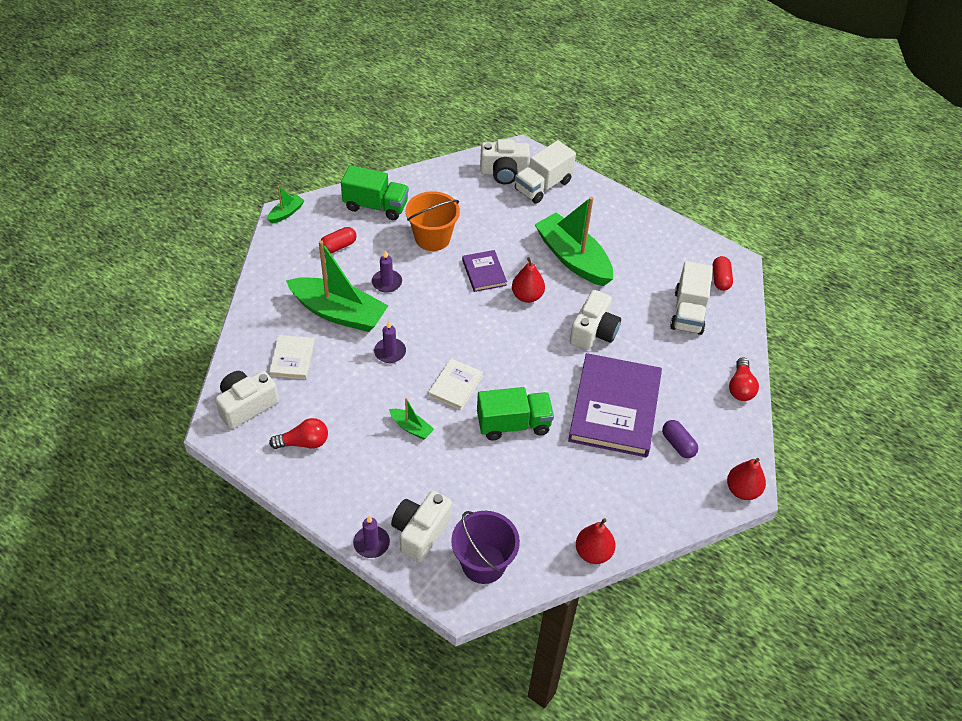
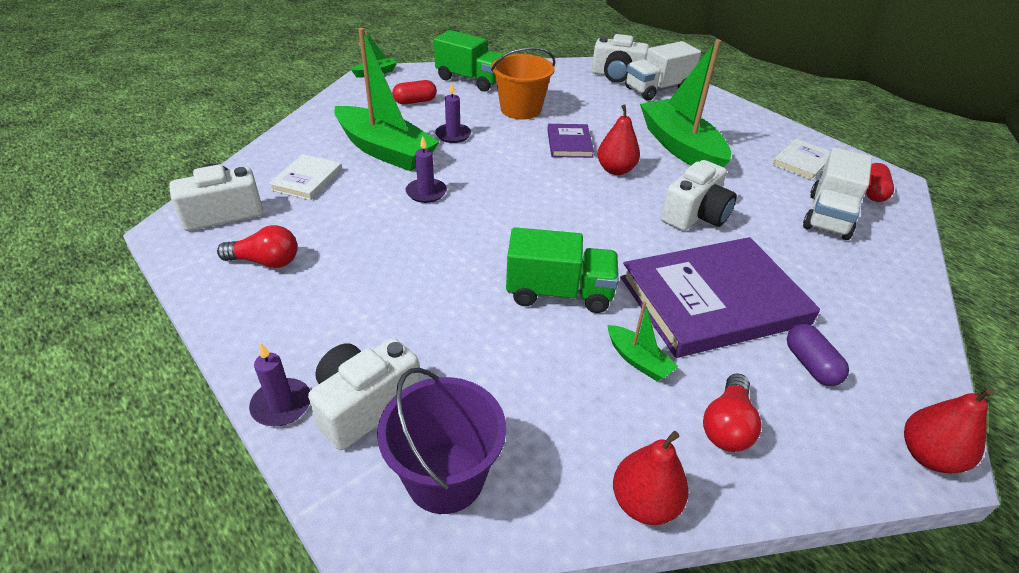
camera: 15 degrees right, 10 degrees down
(411, 427) = (415, 271): green boat -> green boat (638, 360)
(455, 385) = (494, 238): white book -> white book (802, 162)
(615, 408) = (713, 300): purple book -> purple book turned 45 degrees clockwise
(740, 387) = (911, 310): red light bulb -> red light bulb (727, 426)

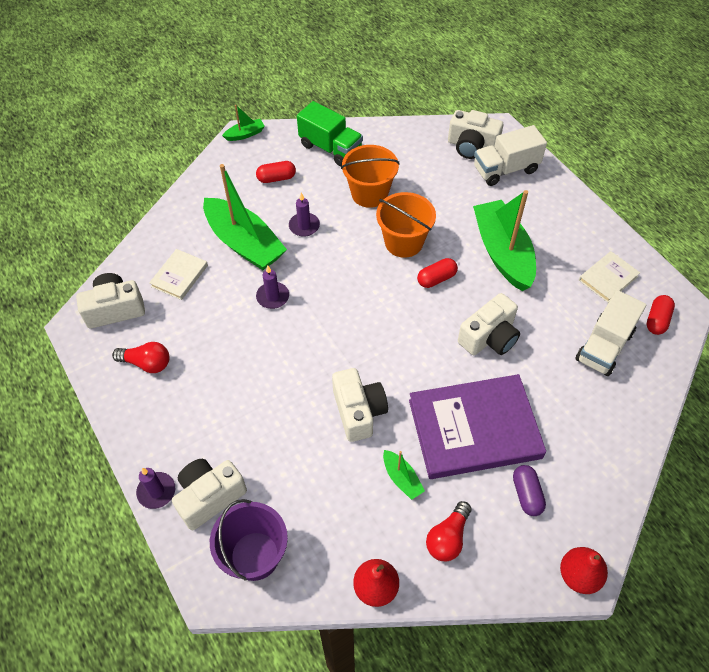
camera: 10 degrees right, 15 degrees up
(559, 293) = (358, 411): green truck -> white camera
(569, 143) = (404, 242): purple book -> orange bucket
(615, 170) = (436, 279): red pear -> red capsule

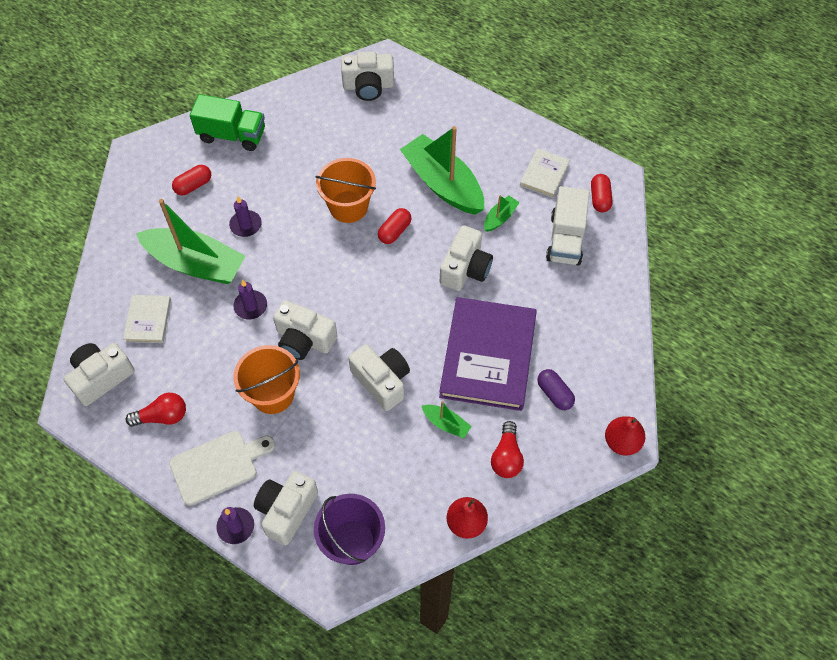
camera: 25 degrees left, 5 degrees up
(170, 428) = (218, 466): none -> white cutting board
(245, 134) = (137, 150): green boat -> green boat (500, 218)
(305, 344) = (304, 339): none -> white camera
(369, 193) = (293, 169): orange bucket -> orange bucket (272, 394)
(474, 429) = (488, 356): purple book -> purple book turned 45 degrees counterclockwise
(505, 169) = (410, 99): white truck -> none

